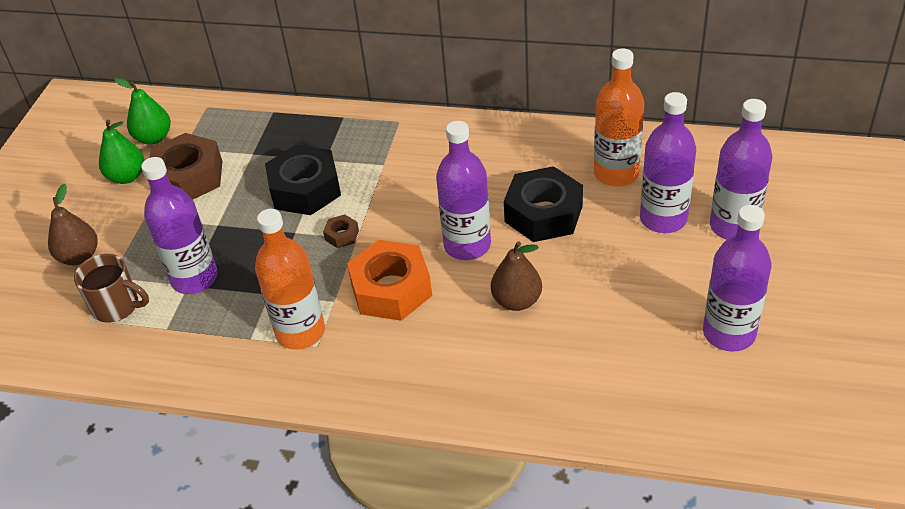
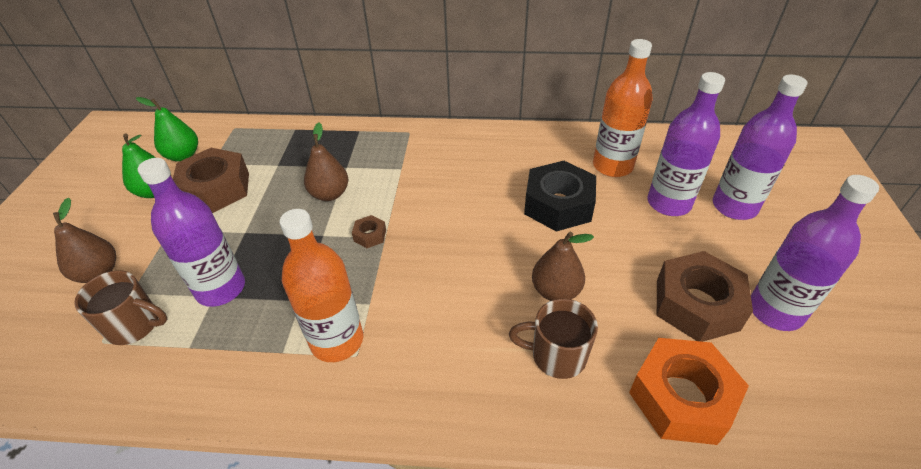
camera: 10 degrees left, 0 degrees up
(305, 189) = (330, 194): black nut -> brown pear
(391, 289) = (427, 287): orange nut -> orange nut (681, 398)
(467, 245) = (494, 238): purple bottle -> none
(502, 358) = (556, 355): none -> brown mug
(653, 322) = (697, 304): none -> brown nut

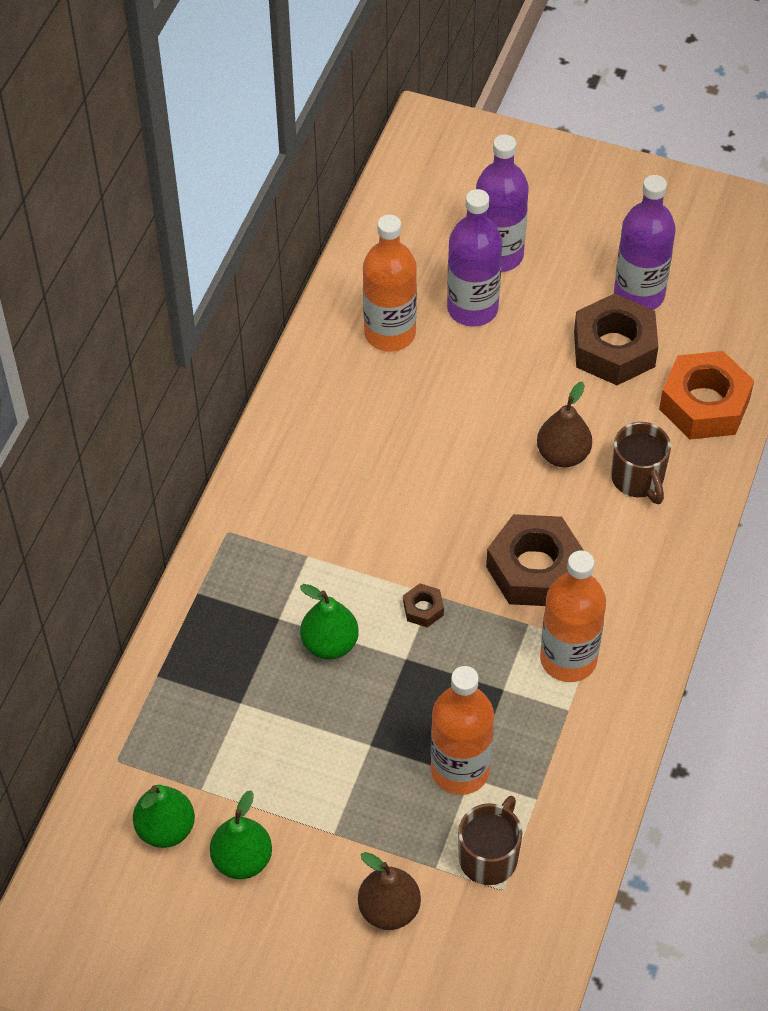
camera: 75 degrees left, 10 degrees up
(216, 189) = (266, 781): brown nut -> brown nut (534, 569)
(221, 289) = (460, 770): purple bottle -> orange bottle
(330, 194) = (330, 644): brown pear -> green pear
(556, 355) = (638, 479): brown mug -> brown mug turned 45 degrees counterclockwise
(558, 204) = (437, 410): black nut -> none

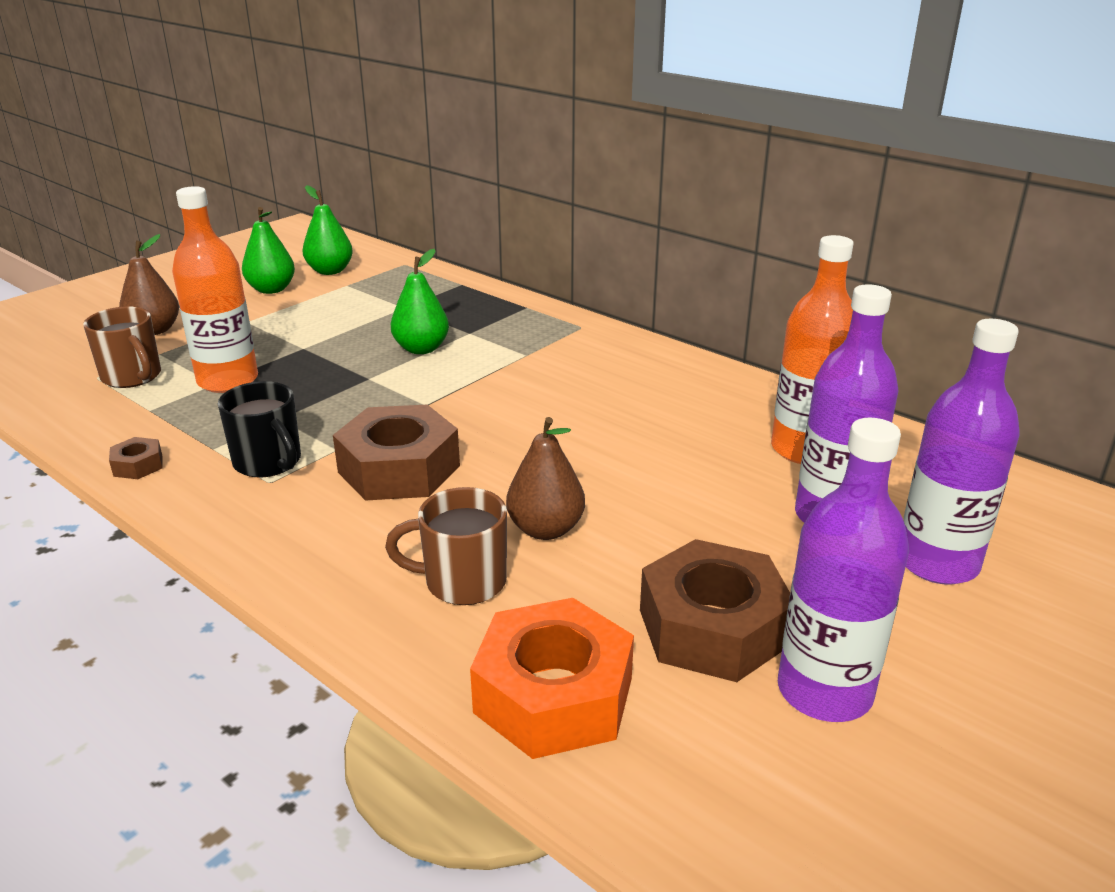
camera: 110 degrees right, 25 degrees down
(423, 609) = (413, 397): brown nut -> brown nut (138, 465)
(568, 659) = (268, 462): orange bottle -> black mug

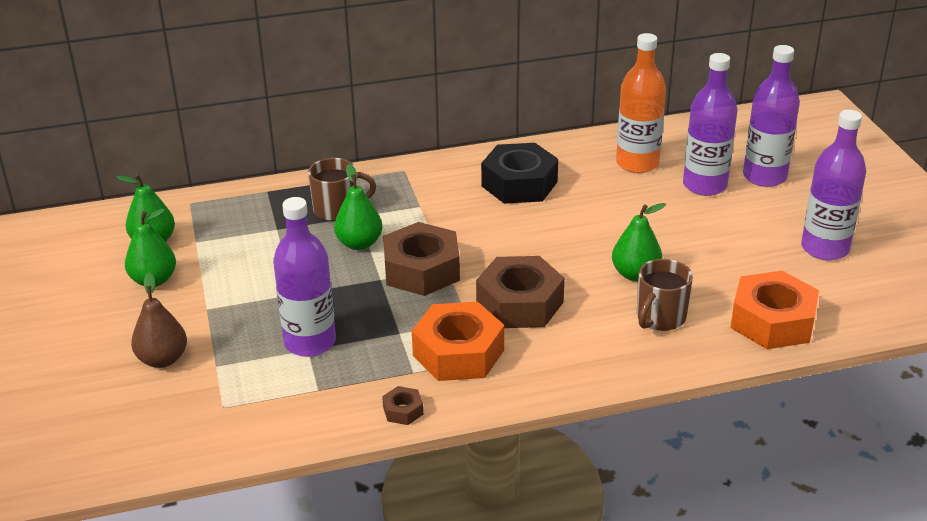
camera: 55 degrees left, 5 degrees up
(132, 377) = (246, 388): brown mug -> brown mug (337, 210)
(228, 381) = (310, 342): orange bottle -> purple bottle
(268, 462) = (458, 353): black mug -> orange nut
(545, 529) = (635, 274): brown pear -> green pear
(644, 391) = (519, 184): none -> black nut
(713, 628) = (760, 258): brown nut -> brown nut (422, 270)

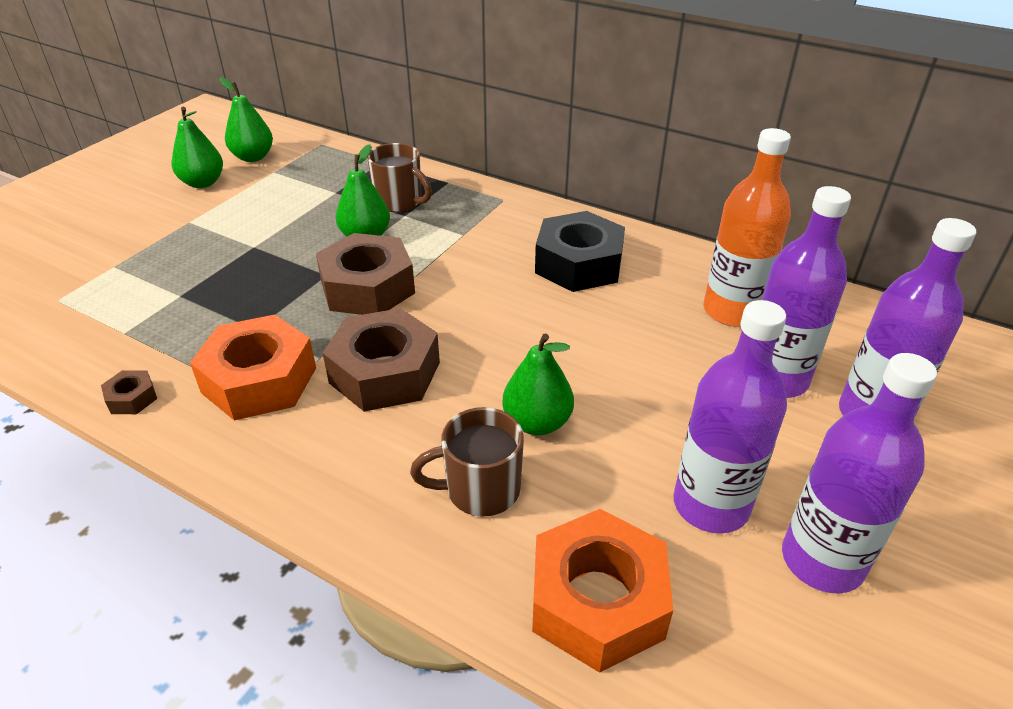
camera: 45 degrees right, 5 degrees up
(163, 359) = (101, 240): brown pear -> none
(310, 342) = (191, 291): purple bottle -> purple bottle (711, 505)

